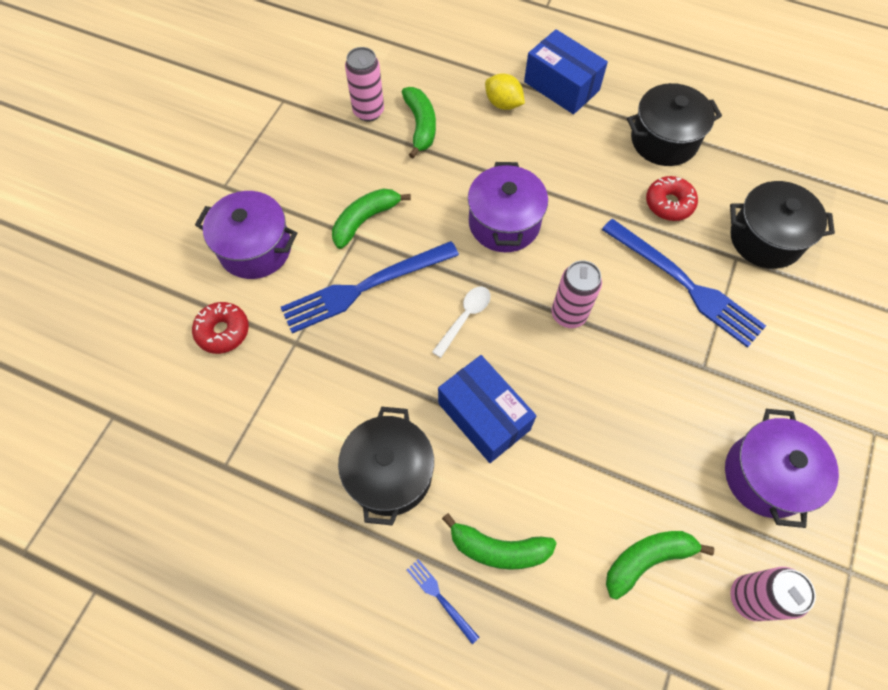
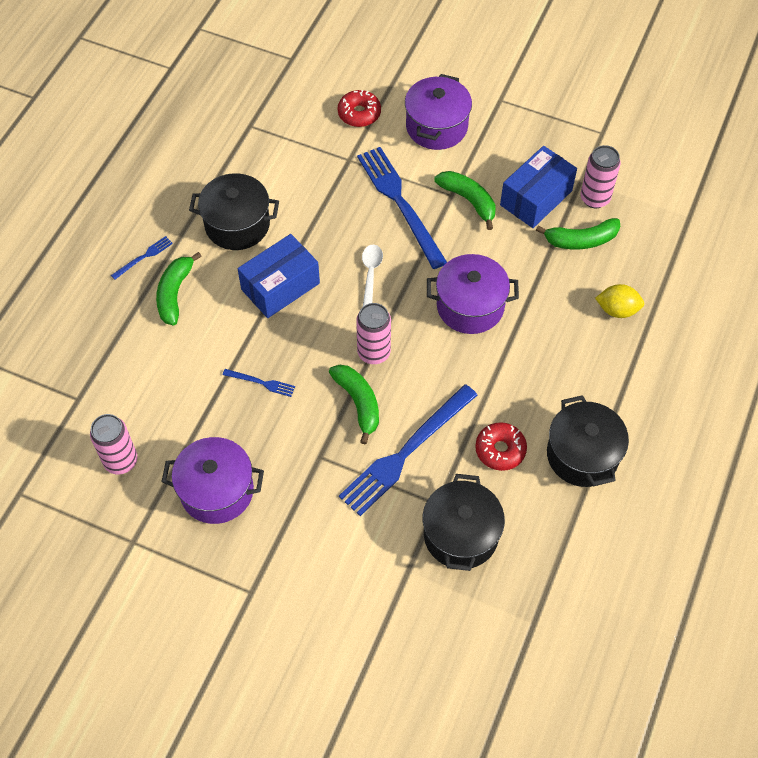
camera: 90 degrees right, 5 degrees down
(465, 318) = (370, 274): white spoon -> white spoon turned 120 degrees counterclockwise
(503, 104) = (617, 310): yellow lemon -> yellow lemon turned 60 degrees clockwise
(561, 86) = (648, 364): blue box -> blue box (536, 198)
(619, 433) = (261, 383): none -> blue fork
(647, 559) = (157, 392): green banana -> green banana (358, 403)

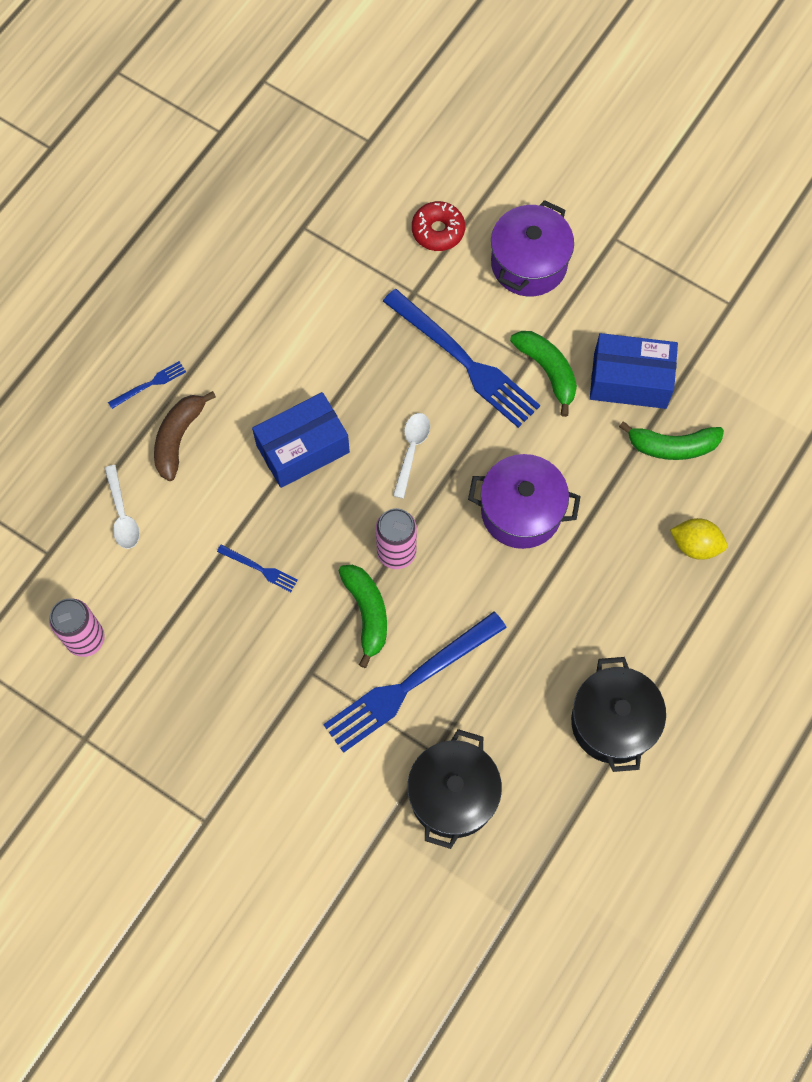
camera: 10 degrees right, 10 degrees up
(137, 359) = (122, 514): none -> white spoon
(175, 293) = (178, 438): green banana -> brown banana
(217, 491) = (187, 694): purple pot -> none
(237, 225) = (266, 359): black pot -> none
(400, 203) = (464, 361): blue fork -> blue fork turned 150 degrees clockwise
(500, 450) = (519, 699): red donut -> none
(536, 198) = (630, 380): blue box -> blue box turned 45 degrees clockwise
(594, 198) = (701, 392): pink can -> none

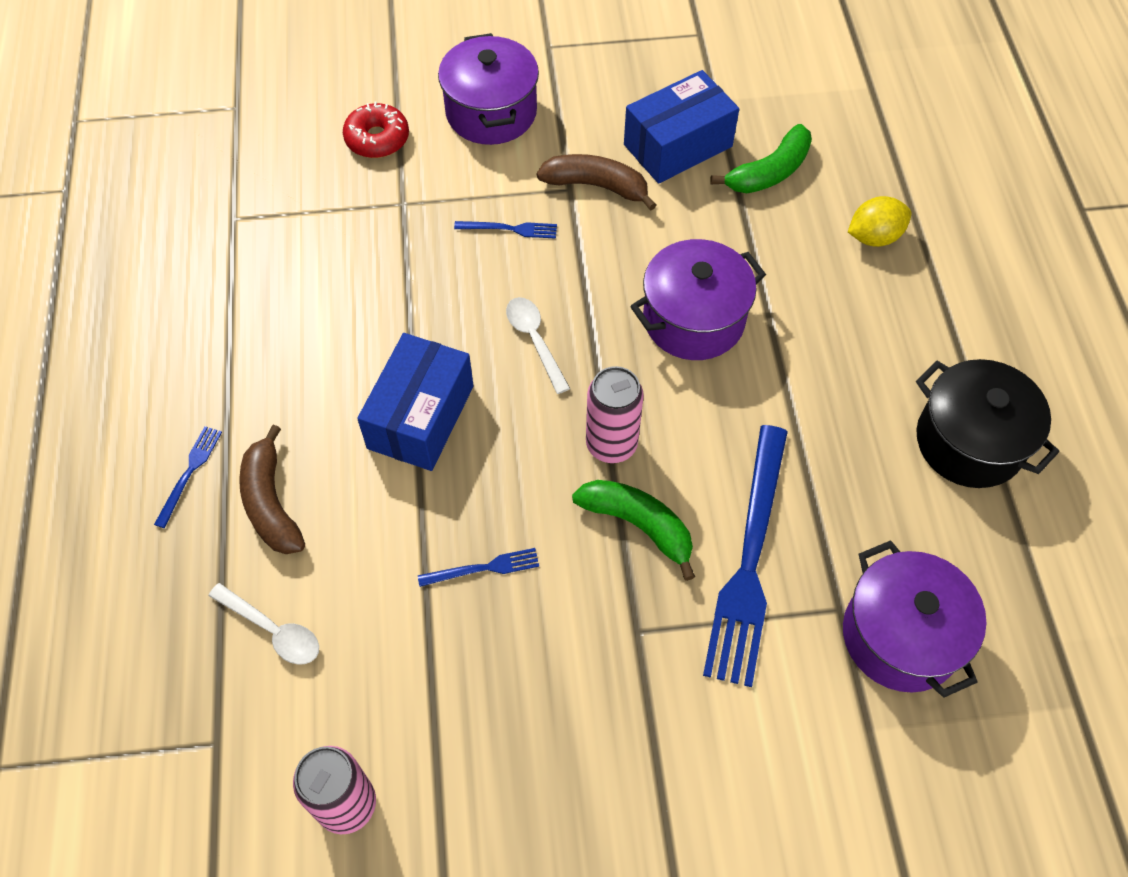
camera: 40 degrees left, 10 degrees down
(453, 795) = (900, 636): black pot -> purple pot
(464, 361) = (510, 229): blue fork -> blue fork, size x0.43
(548, 371) = (596, 186): green banana -> brown banana

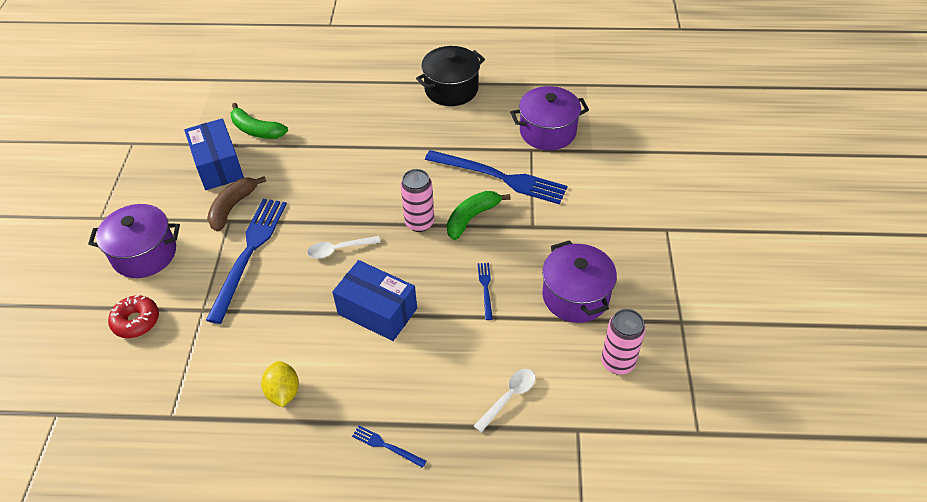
camera: 80 degrees left, 10 degrees down
(271, 503) = (420, 396): brown banana -> none
(510, 229) = (249, 253): blue fork -> blue fork, size x2.34
(693, 319) = (347, 177): purple pot -> purple pot (575, 296)
(769, 172) = (256, 130): green banana -> green banana turned 150 degrees clockwise
(874, 237) = (318, 98): yellow lemon -> yellow lemon (283, 392)

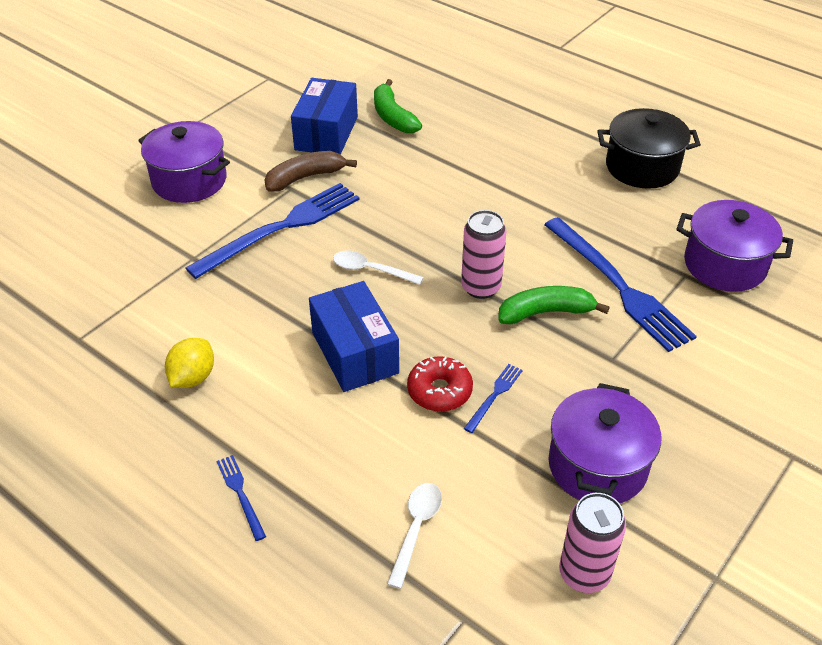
camera: 35 degrees right, 5 degrees down
(136, 321) = (128, 236): red donut -> red donut (439, 391)
(509, 397) = (416, 529): white spoon -> white spoon turned 60 degrees counterclockwise

